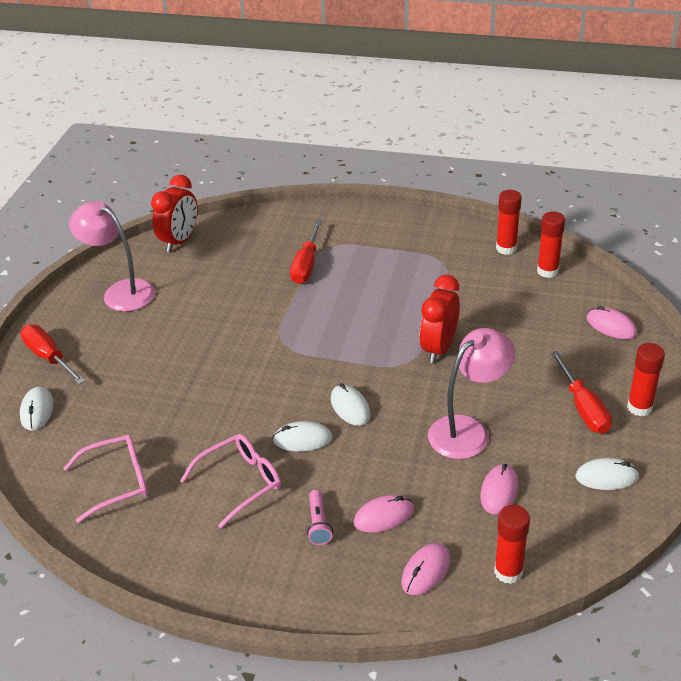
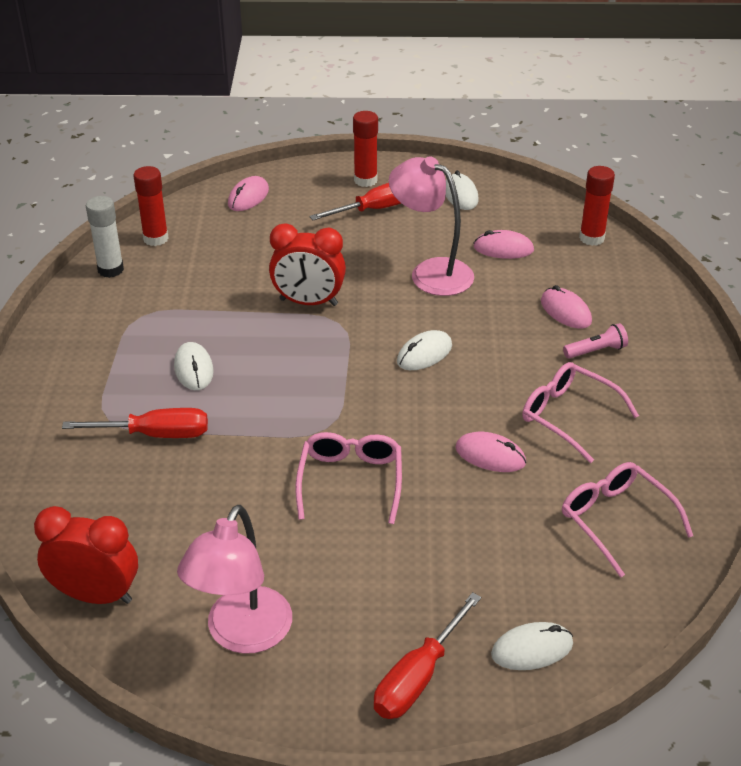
camera: 105 degrees left, 0 degrees up
(223, 348) = (350, 481): none -> pink glasses
(302, 439) = (486, 381): white mouse -> white mouse (193, 369)
(426, 571) = (615, 280): pink mouse -> pink mouse (490, 455)
(506, 248) = (110, 269): red glue stick -> white glue stick

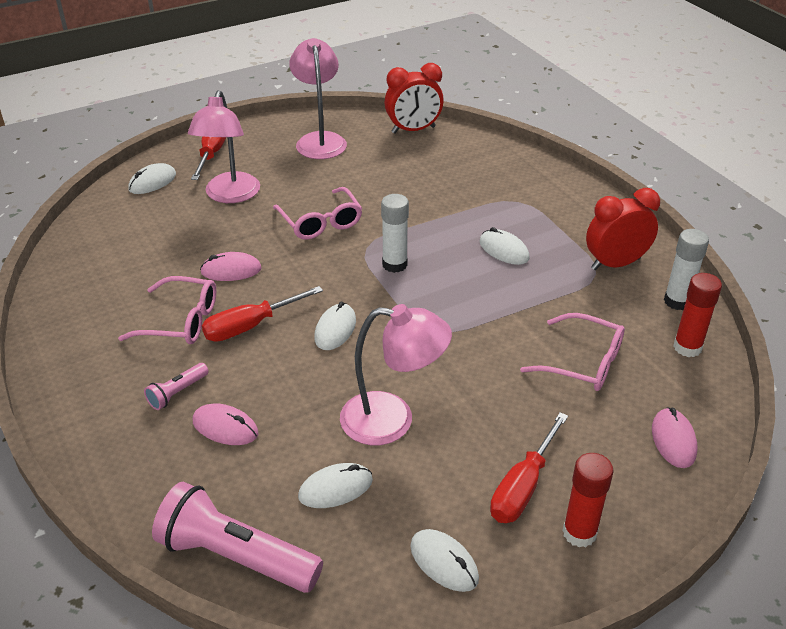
camera: 150 degrees right, 0 degrees up
(155, 434) = (477, 203): red screwdriver -> red screwdriver (251, 326)
(308, 302) = (477, 338): red clock -> red clock (615, 264)
(315, 396) = (394, 264): none -> white glue stick
(435, 573) = (230, 195): none -> pink lamp
(503, 249) = (335, 488): pink mouse -> white mouse
(591, 238) = (236, 556): red glue stick -> pink flashlight
(616, 520) = (118, 261): pink glasses -> pink glasses (583, 362)

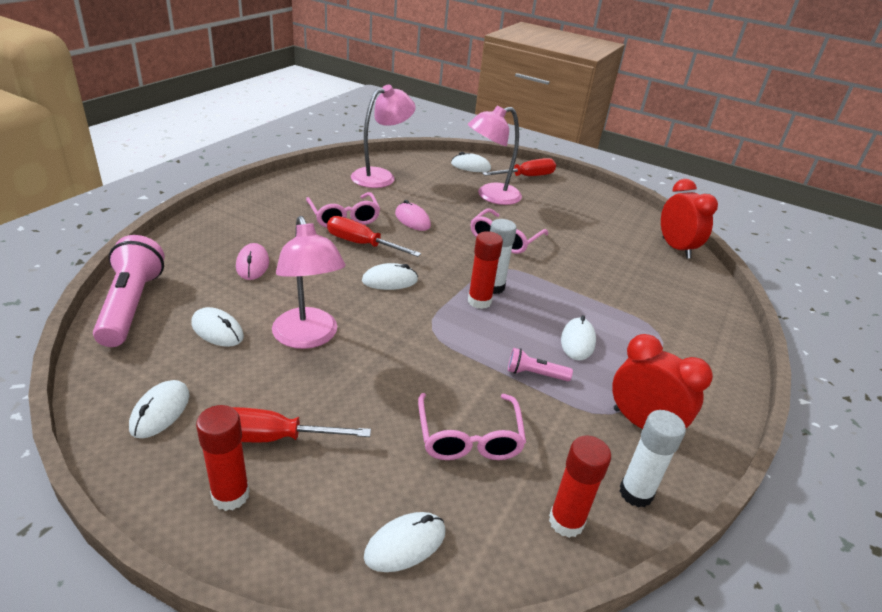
camera: 55 degrees right, 5 degrees down
(177, 393) = (274, 237): pink flashlight -> pink flashlight (535, 374)
(320, 140) = (600, 211): pink lamp -> pink lamp (380, 176)
(411, 283) = (479, 301): none -> red glue stick
(413, 130) = (676, 248): red clock -> red clock turned 150 degrees counterclockwise
(673, 440) = (405, 544): pink mouse -> white mouse

